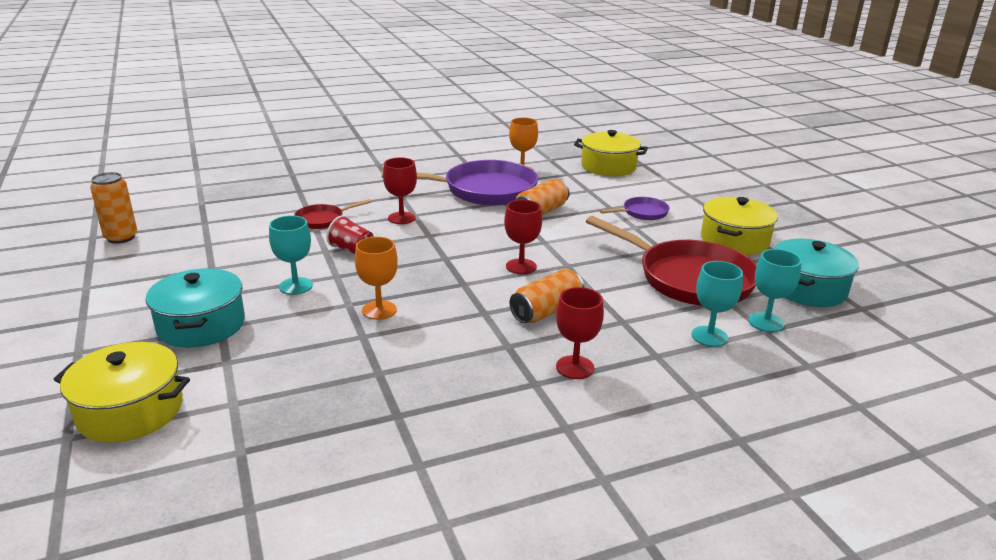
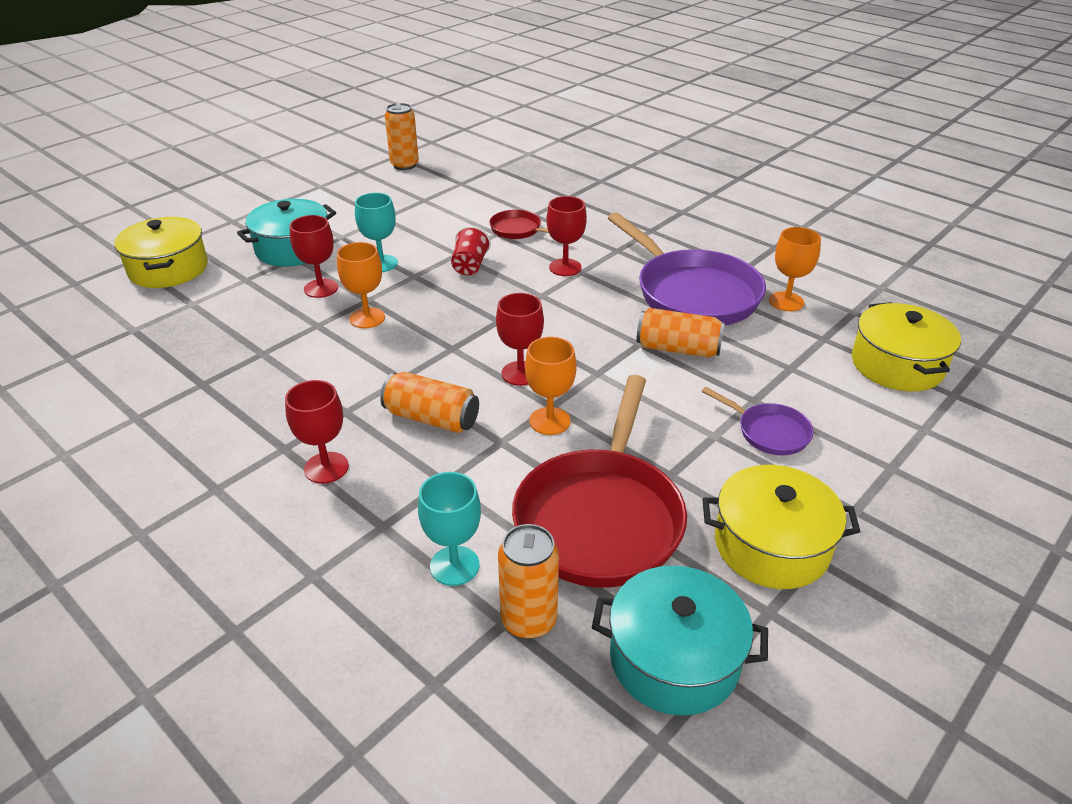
camera: 65 degrees right, 10 degrees up
(300, 323) = (321, 288): none -> red goblet
(584, 270) = (549, 421): none -> orange goblet
(766, 322) = (529, 620): turquoise goblet -> orange can

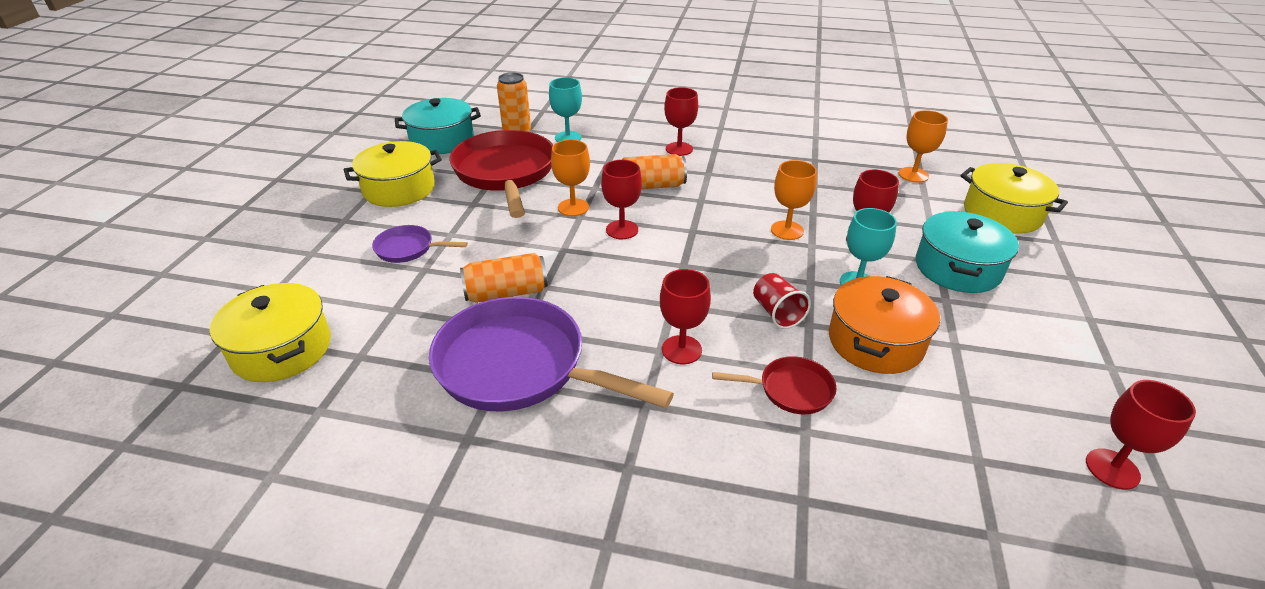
camera: 150 degrees right, 0 degrees up
(404, 165) = (1112, 469): orange can -> red goblet
(429, 233) = (875, 342): none -> orange pot
(786, 301) = (405, 396): orange goblet -> orange goblet (913, 175)

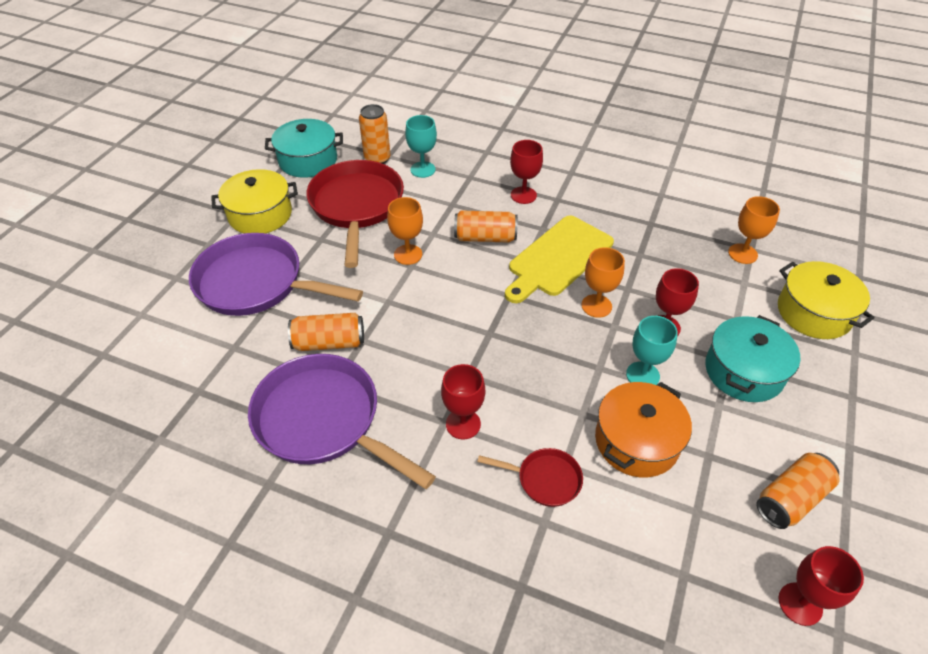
camera: 10 degrees right, 10 degrees up
(282, 349) = (139, 375): yellow pot -> none
(408, 249) = (256, 283): purple pan -> purple pan, size x2.13
(622, 230) = (445, 286): red goblet -> none
(732, 195) = (558, 258): none -> yellow cutting board
(777, 313) = (558, 398): red cup -> none
(1055, 372) = (791, 498): none -> orange can

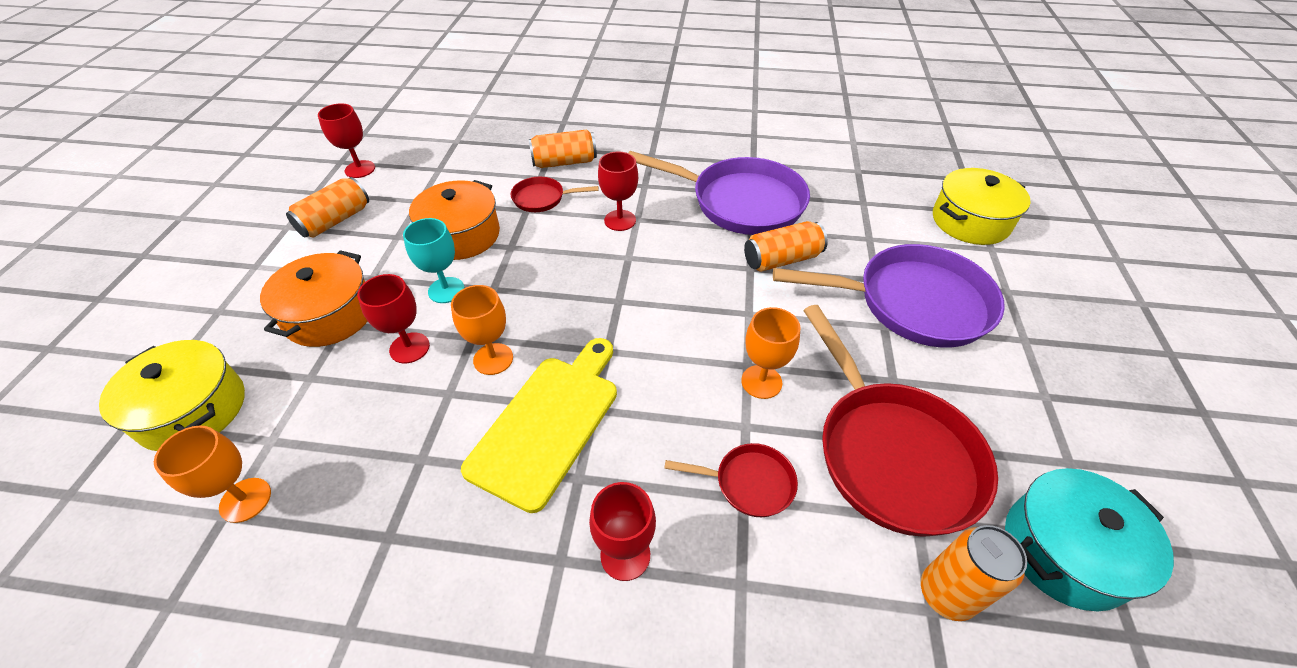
camera: 165 degrees right, 0 degrees up
(260, 214) = (1013, 403): yellow pot -> yellow pot (970, 221)
(423, 169) = (840, 582): turquoise goblet -> none
(445, 209) = (749, 483): none -> red pan
(485, 237) = (665, 437): orange can -> orange can (564, 162)
(744, 371) = (330, 315): turquoise pot -> orange pot

